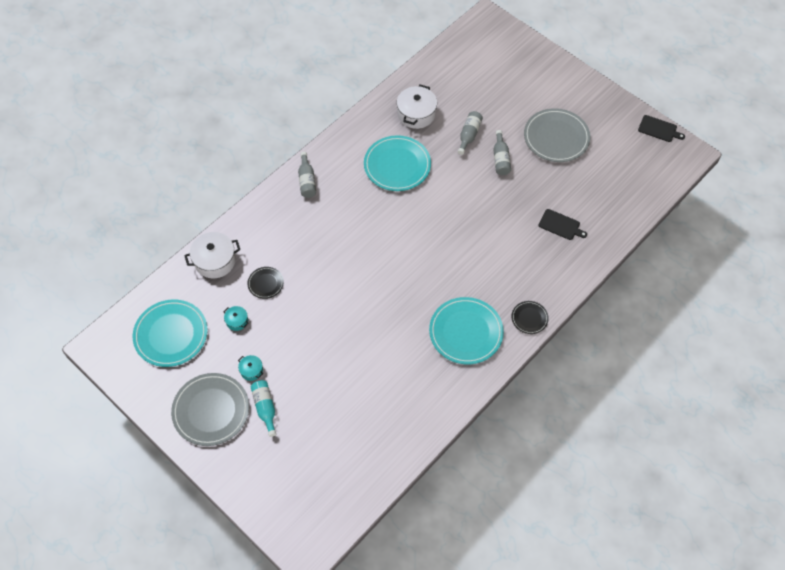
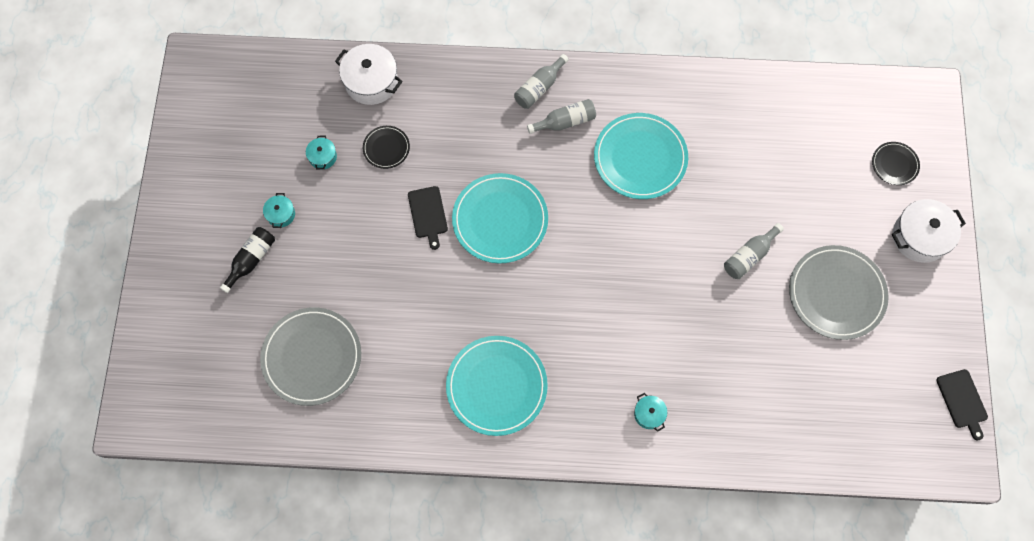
camera: 50 degrees right, 10 degrees up
(171, 334) = (259, 111): turquoise plate -> turquoise plate (500, 220)
(211, 410) = (210, 213): grey plate -> grey plate (312, 357)
(265, 408) = (251, 260): turquoise bottle -> black bottle
(416, 114) = (724, 125): white pot -> white pot (919, 237)
(469, 135) = (748, 199): grey bottle -> grey bottle (565, 122)
(529, 318) = (570, 440): black plate -> black plate (894, 164)
(547, 269) = (649, 414): none -> turquoise pot
(560, 225) = (720, 386): black cutting board -> black cutting board (428, 214)

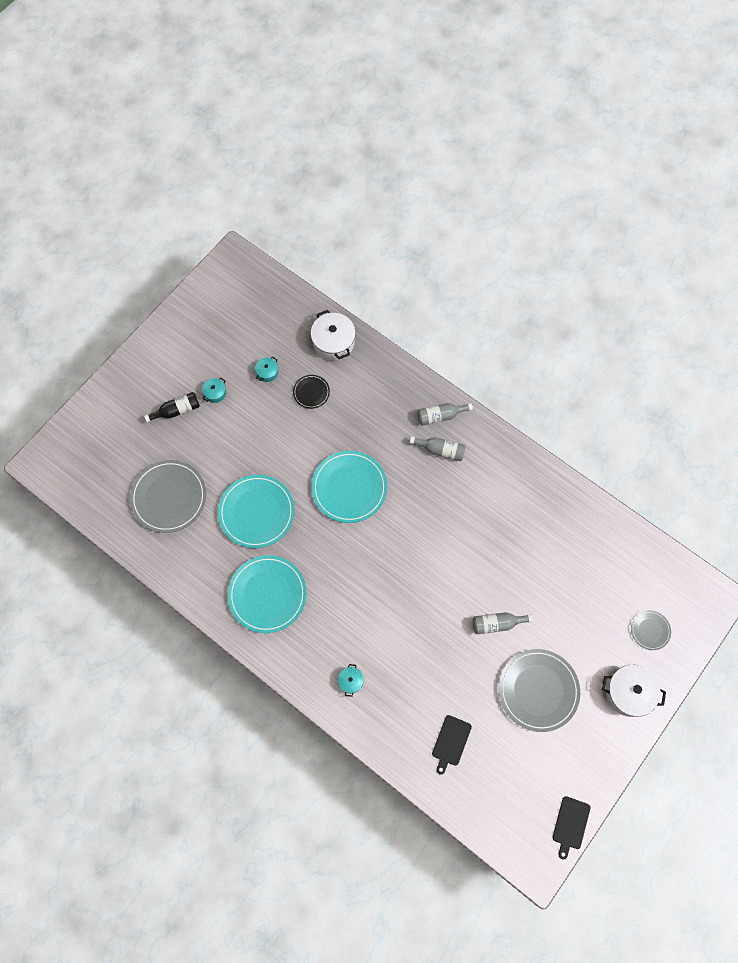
camera: 35 degrees right, 0 degrees up
(428, 214) = (306, 453): black cutting board -> black cutting board (450, 742)
(640, 158) = (473, 507): turquoise plate -> turquoise plate (256, 512)
(894, 164) = (650, 630): black plate -> grey plate

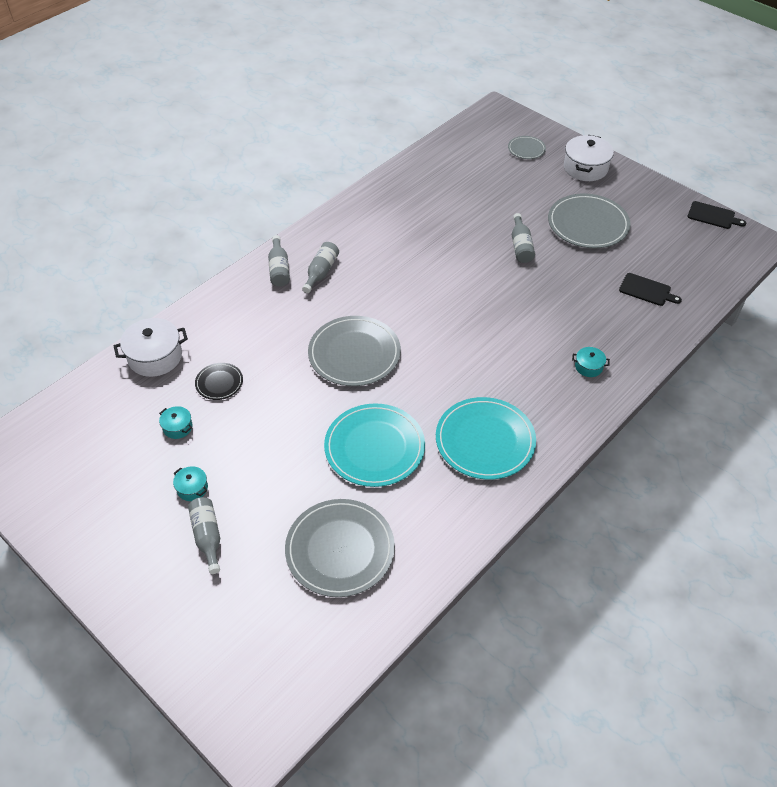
camera: 85 degrees left, 20 degrees down
(176, 410) = (207, 537): black bottle -> grey bottle
(349, 488) = (354, 353): turquoise plate -> grey plate

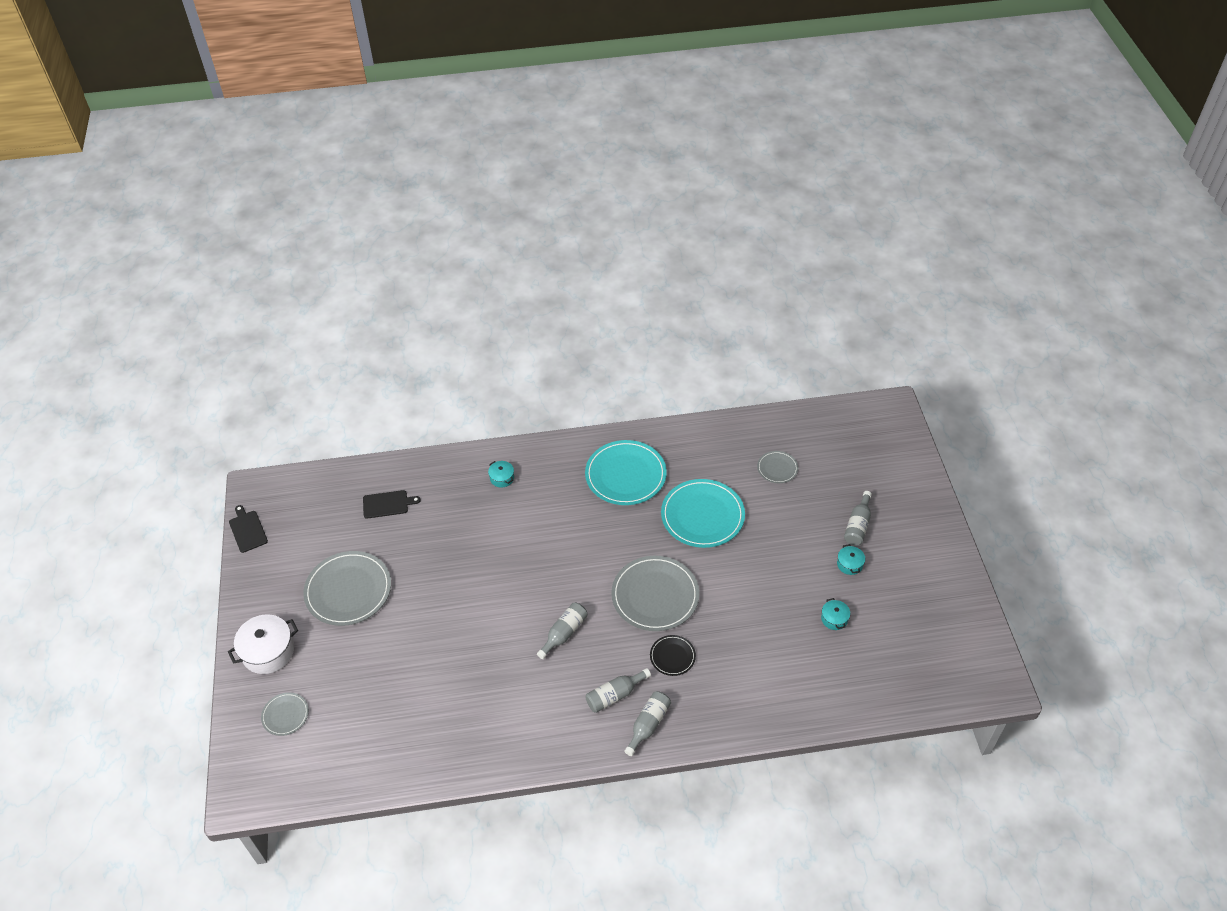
camera: 140 degrees left, 0 degrees up
(155, 357) = (817, 698): white pot -> none
(219, 383) = (779, 638): black plate -> black plate (672, 656)
(340, 549) = (777, 468): grey plate -> grey plate, size x0.50
(521, 246) = (426, 606): grey bottle -> grey bottle (564, 633)
(647, 290) = (387, 504): black cutting board -> black cutting board turned 105 degrees clockwise

